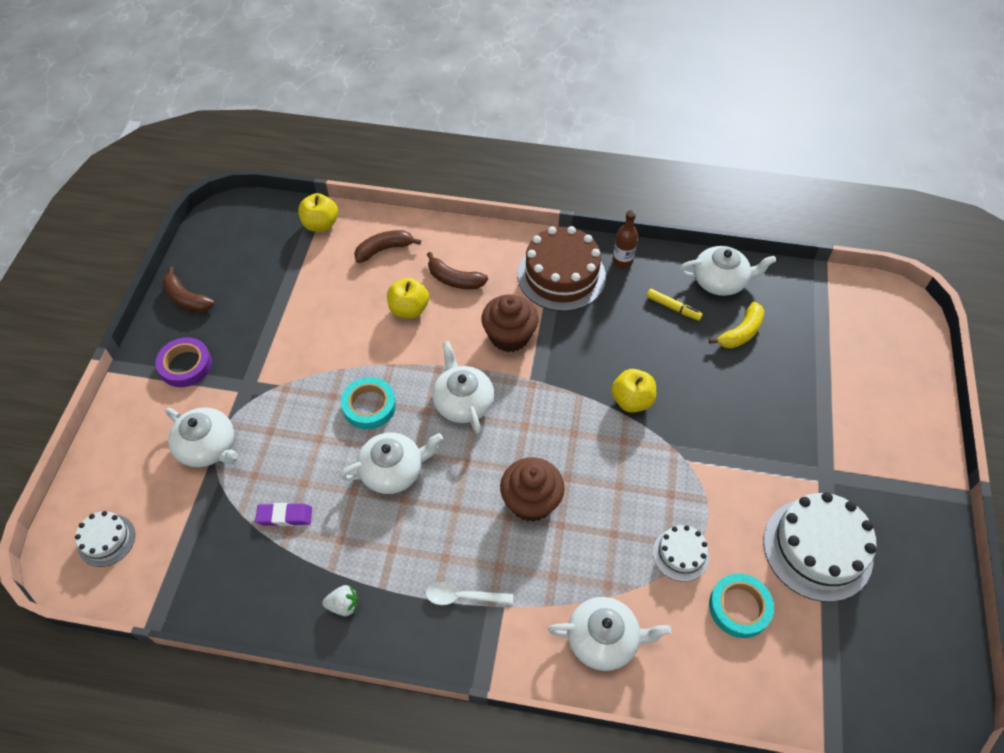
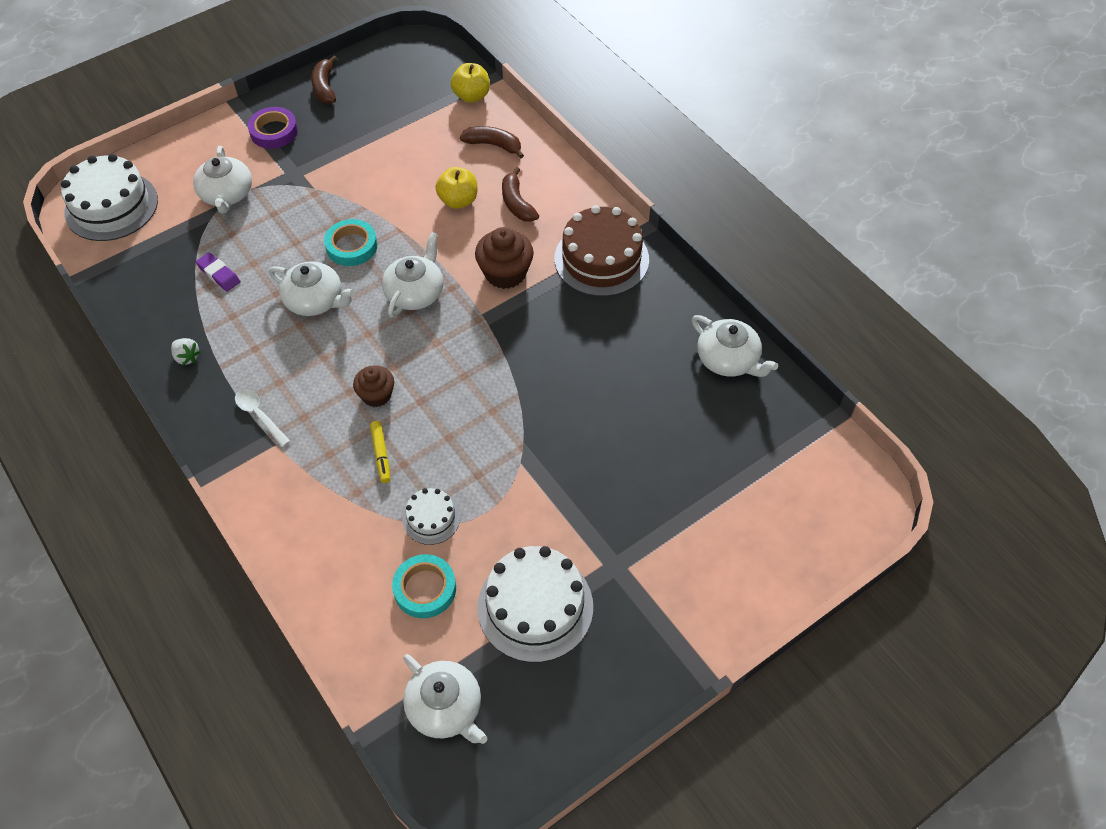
camera: 45 degrees right, 0 degrees up
(106, 540) = (111, 206): white cake -> white cake, size x1.92
(531, 501) = (376, 395): brown cupcake -> brown cupcake, size x0.66
(603, 639) = (310, 521): white teapot -> white teapot (445, 708)
(622, 261) = (665, 284): brown bottle -> none
(631, 400) = (535, 389): yellow apple -> none
(673, 308) = (659, 349): yellow marker -> yellow marker (381, 454)
(741, 332) = (691, 410): yellow banana -> none

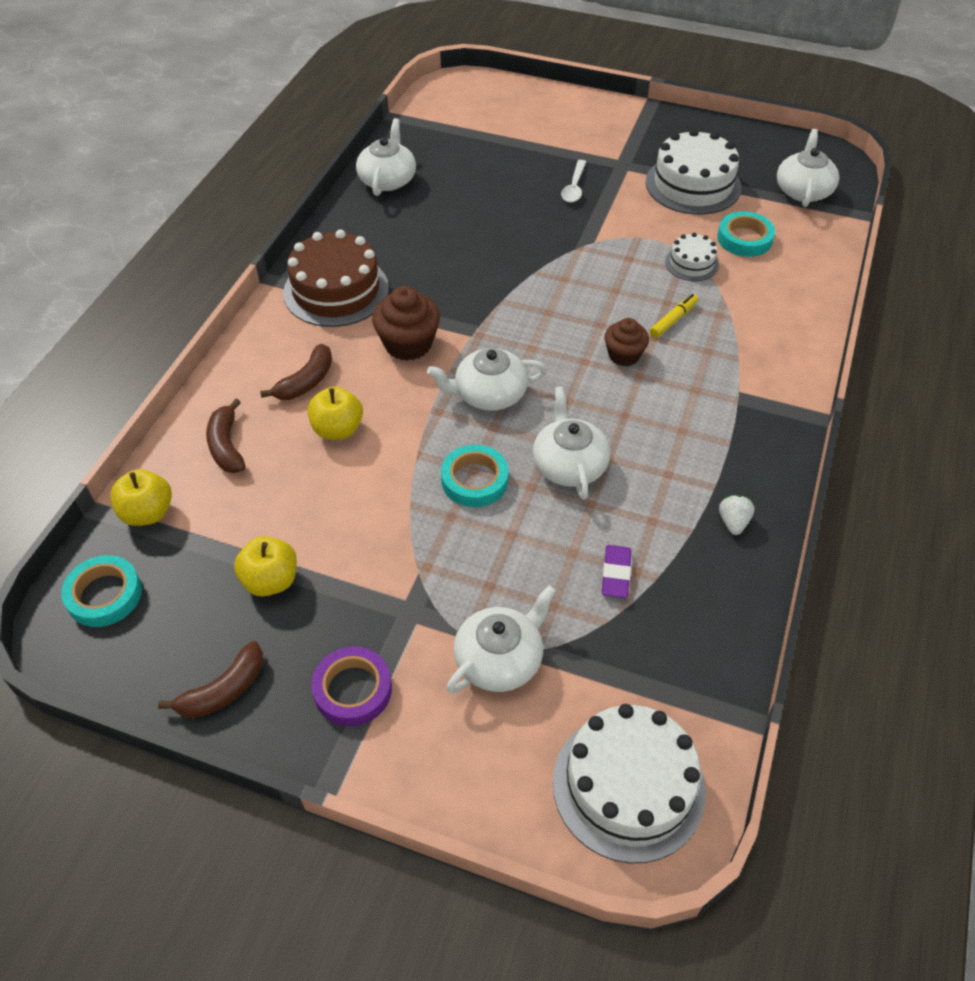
camera: 125 degrees left, 5 degrees down
(259, 415) = (727, 421): white spoon -> white spoon (574, 187)
(373, 127) = (271, 580): none -> yellow apple
(429, 64) = (104, 595): none -> turquoise tape

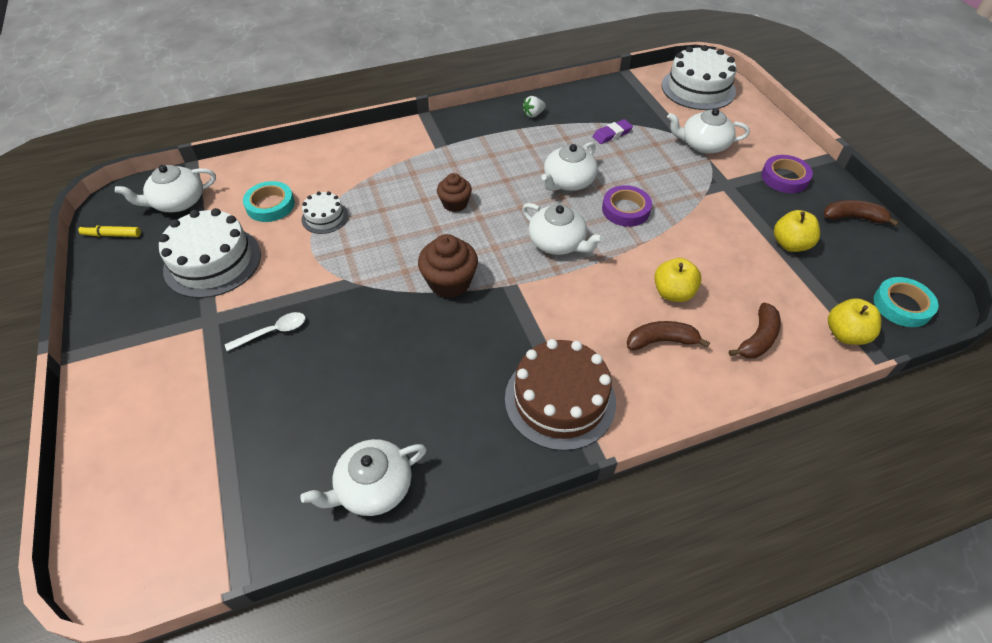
camera: 130 degrees left, 0 degrees up
(408, 344) = (563, 311): brown cupcake -> brown cupcake (449, 282)
(474, 480) = (625, 210): turquoise tape -> purple tape
(673, 320) = (397, 199): yellow marker -> yellow marker (112, 235)

